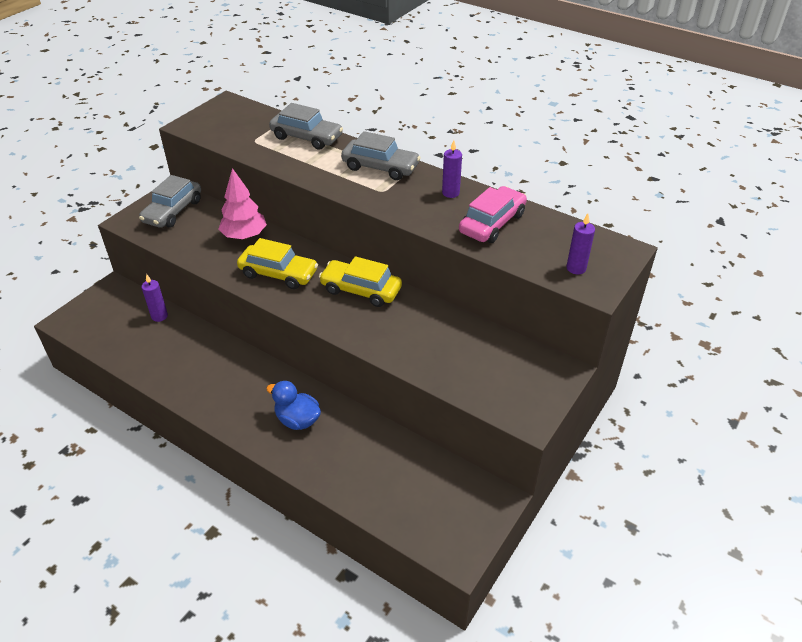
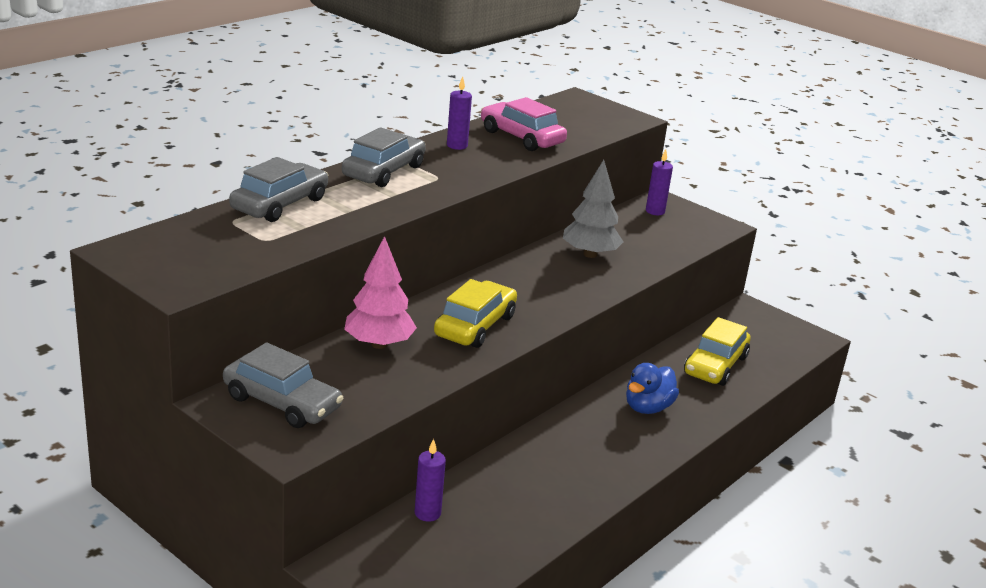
camera: 85 degrees left, 15 degrees down
(361, 290) = (522, 277): yellow car -> yellow car (715, 365)
(418, 325) = (590, 254): none -> grey tree
(576, 268) = (603, 119): purple candle -> purple candle (655, 211)

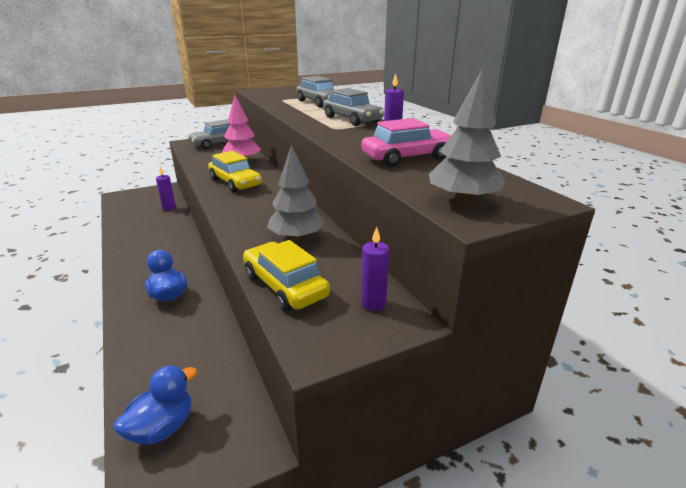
camera: 115 degrees right, 0 degrees up
(606, 119) = (462, 201): none -> grey tree
(715, 365) = (181, 357): yellow car -> yellow car (285, 286)
(777, 349) = (162, 428): none -> blue duck

